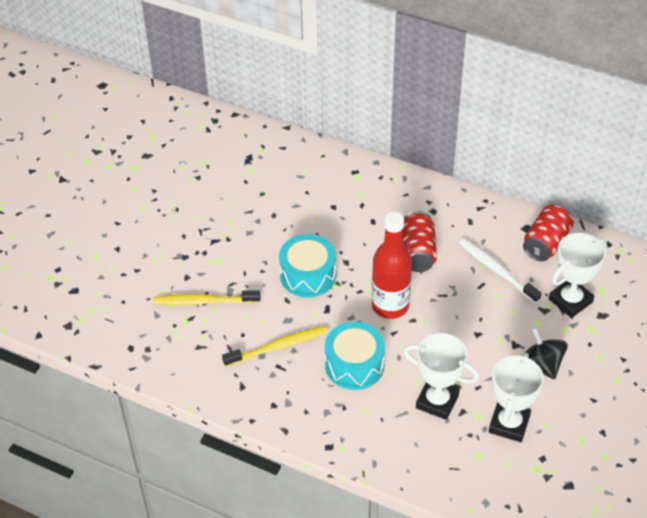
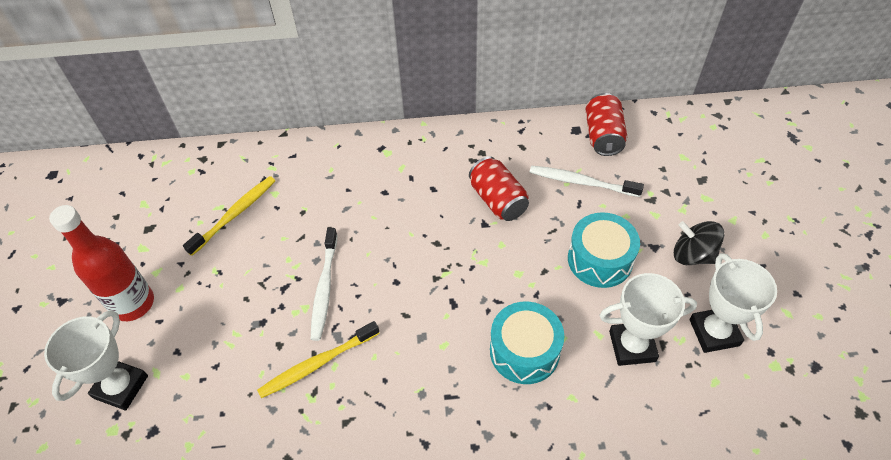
camera: 30 degrees left, 5 degrees up
(242, 254) = (324, 288): none -> white toothbrush
(278, 347) = (433, 374): yellow toothbrush -> yellow toothbrush (235, 214)
(308, 275) = (409, 276): turquoise drum -> turquoise drum (600, 259)
(390, 306) = (512, 267): red bottle -> red bottle (133, 304)
(570, 300) = (666, 179): white trophy -> white trophy (121, 387)

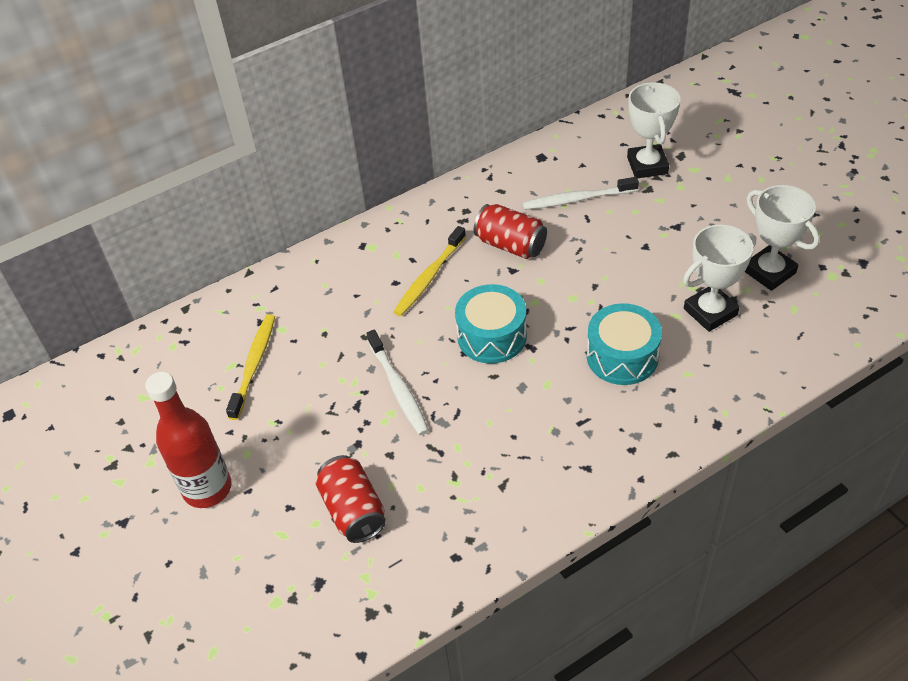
camera: 25 degrees left, 5 degrees down
(121, 387) = (254, 563): white trophy -> white trophy (647, 165)
(317, 364) = (440, 452): yellow toothbrush -> yellow toothbrush (429, 277)
(600, 259) = (637, 256): turquoise drum -> turquoise drum (492, 336)
(603, 136) = (569, 153): red can -> red can (353, 510)
(692, 255) = (712, 219): black spinning top -> none

